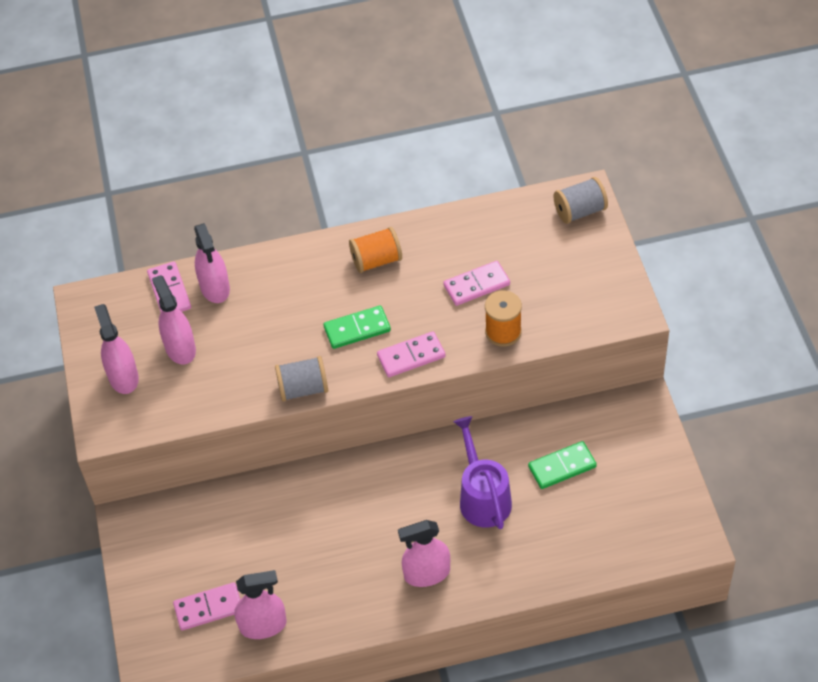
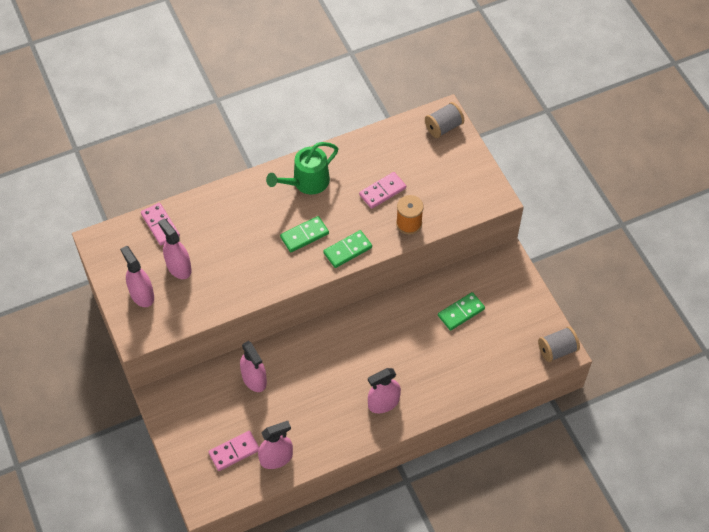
camera: 15 degrees left, 5 degrees up
(215, 287) = (193, 218): pink spray bottle -> pink spray bottle (254, 379)
(303, 389) = (275, 285): grey spool -> grey spool (557, 350)
(376, 260) = (306, 182): orange spool -> green watering can
(411, 356) = (347, 250): pink domino -> green domino
(482, 497) = (410, 342): purple watering can -> none

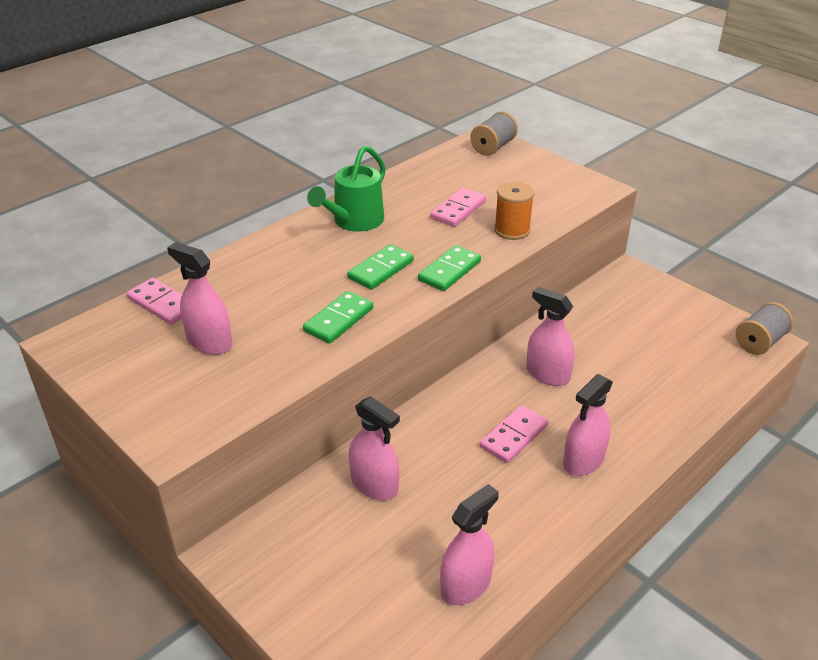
camera: 20 degrees left, 20 degrees down
(142, 294) = (160, 388): pink spray bottle -> pink spray bottle (547, 374)
(234, 452) = (391, 597): pink domino -> pink domino (514, 436)
(461, 312) = (614, 335): green domino -> green domino (338, 320)

